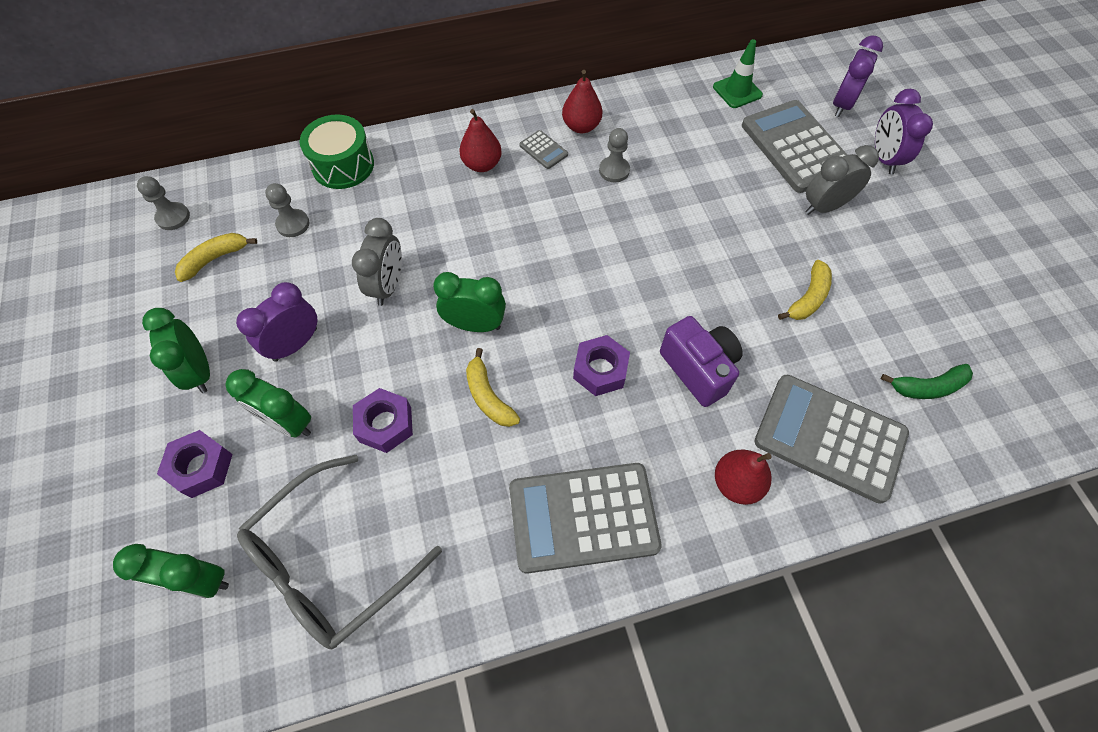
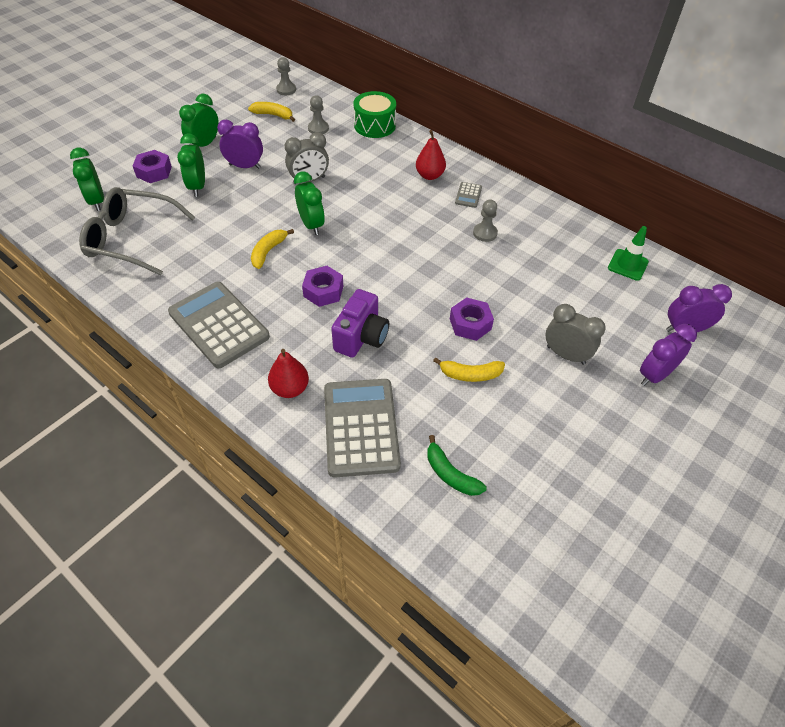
camera: 55 degrees right, 10 degrees down
(385, 424) = (221, 220): purple nut -> purple nut (470, 324)
(581, 126) = (506, 203): red pear -> none
(795, 147) = (608, 317): grey calculator -> none

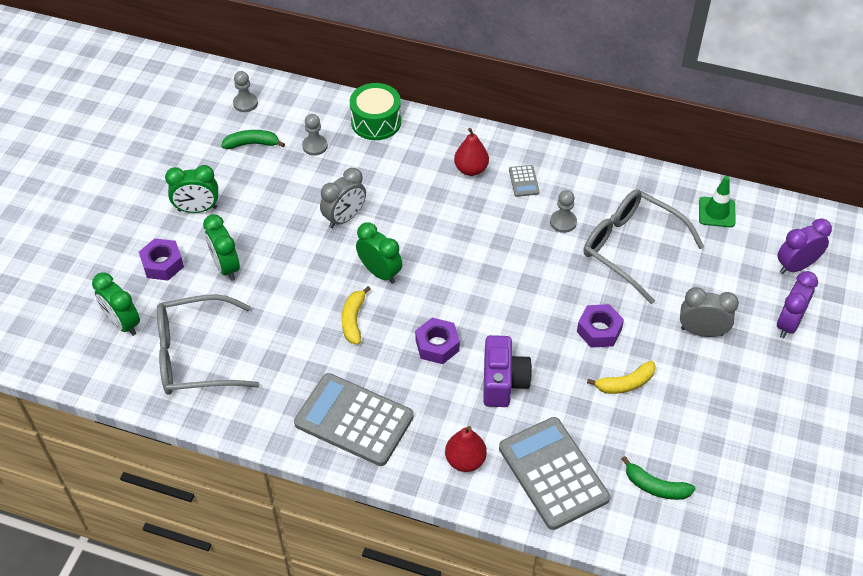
camera: 20 degrees left, 0 degrees up
(204, 144) = (197, 209): green clock -> green clock turned 105 degrees counterclockwise
(245, 166) = (262, 223): purple clock -> none
(273, 115) = (252, 144): yellow banana -> green banana
(534, 269) = (631, 248): none -> grey glasses

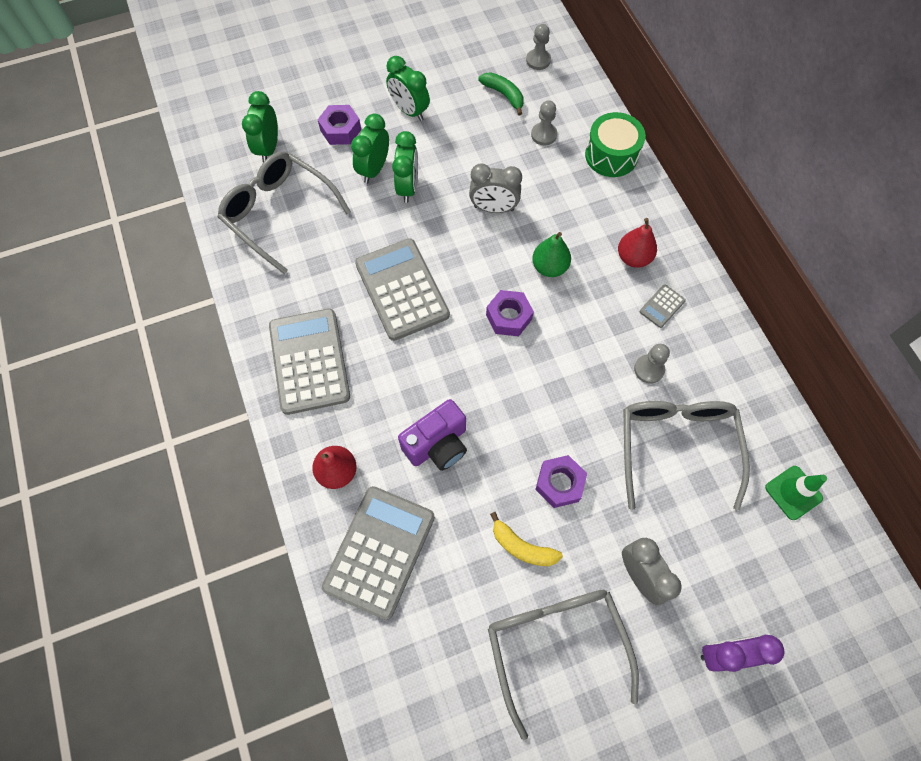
camera: 50 degrees right, 15 degrees up
(353, 320) = (401, 289): yellow banana -> grey calculator
(380, 272) = (464, 273): green clock -> green clock (408, 187)
(428, 220) = (549, 267): none -> green pear
(437, 345) = (430, 367): purple nut -> purple nut (509, 317)
(655, 486) = (435, 651): green banana -> none
(709, 411) = (555, 644): none -> grey glasses
(796, 266) = (802, 614): purple clock -> none

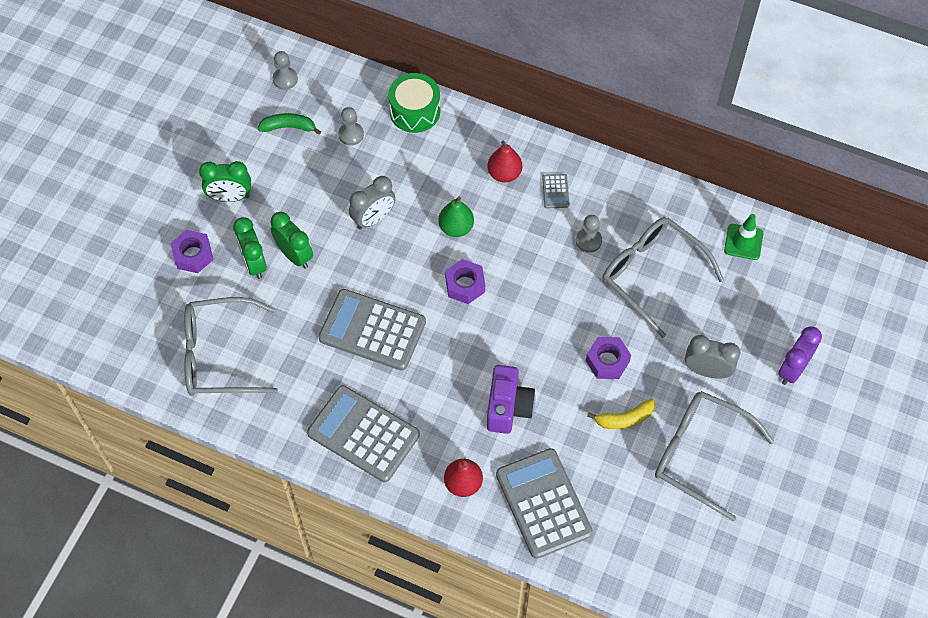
camera: 45 degrees left, 5 degrees down
(269, 148) = (152, 315): green clock -> none

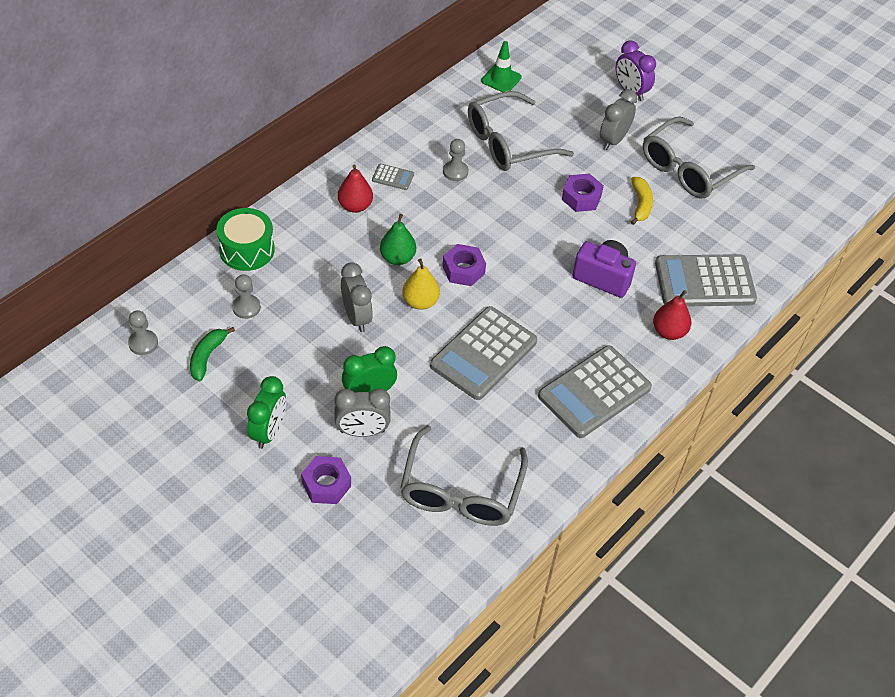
camera: 75 degrees left, 10 degrees down
(254, 263) = (362, 431): green clock -> grey clock
(412, 262) = (420, 302): none -> yellow pear

